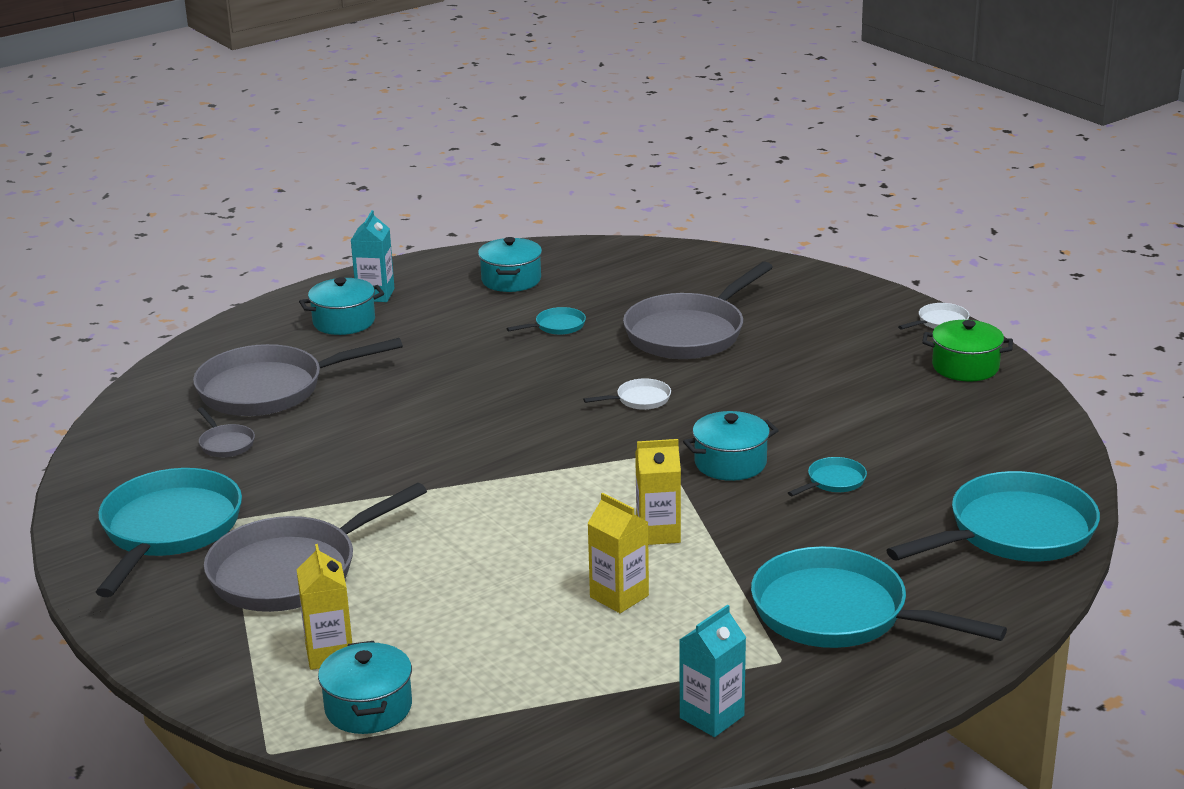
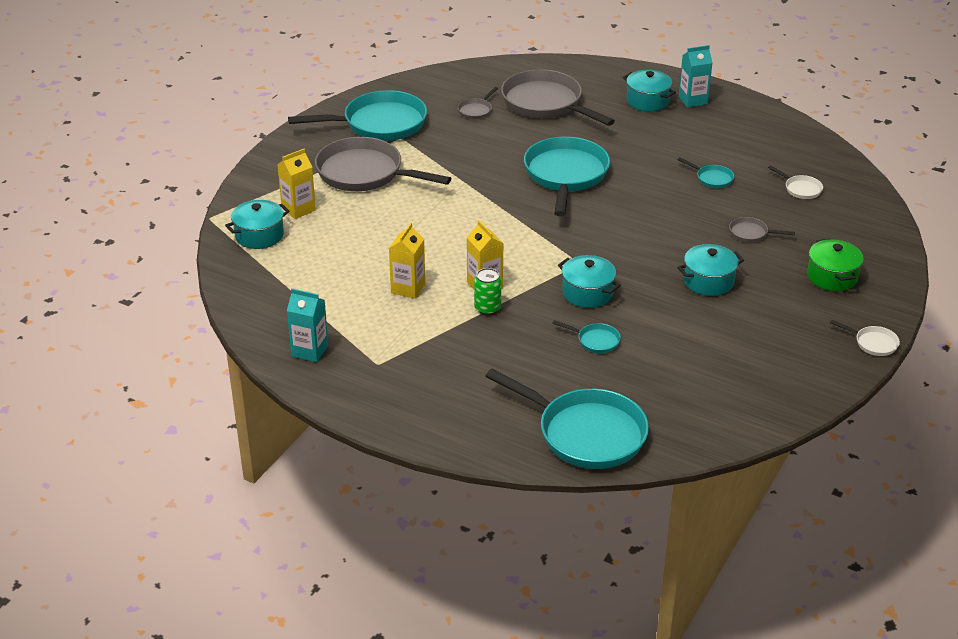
camera: 65 degrees right, 10 degrees up
(511, 280) = (761, 143): turquoise pot -> turquoise pot (708, 281)
(640, 399) = (641, 237): white pan -> white pan (801, 189)
(689, 333) = (751, 233): grey pan -> grey pan, size x0.42
(712, 543) = (487, 308): none -> green can
(839, 613) = (440, 376): turquoise pan -> turquoise pan (565, 175)
(965, 367) = (809, 369): green pot -> green pot (832, 277)

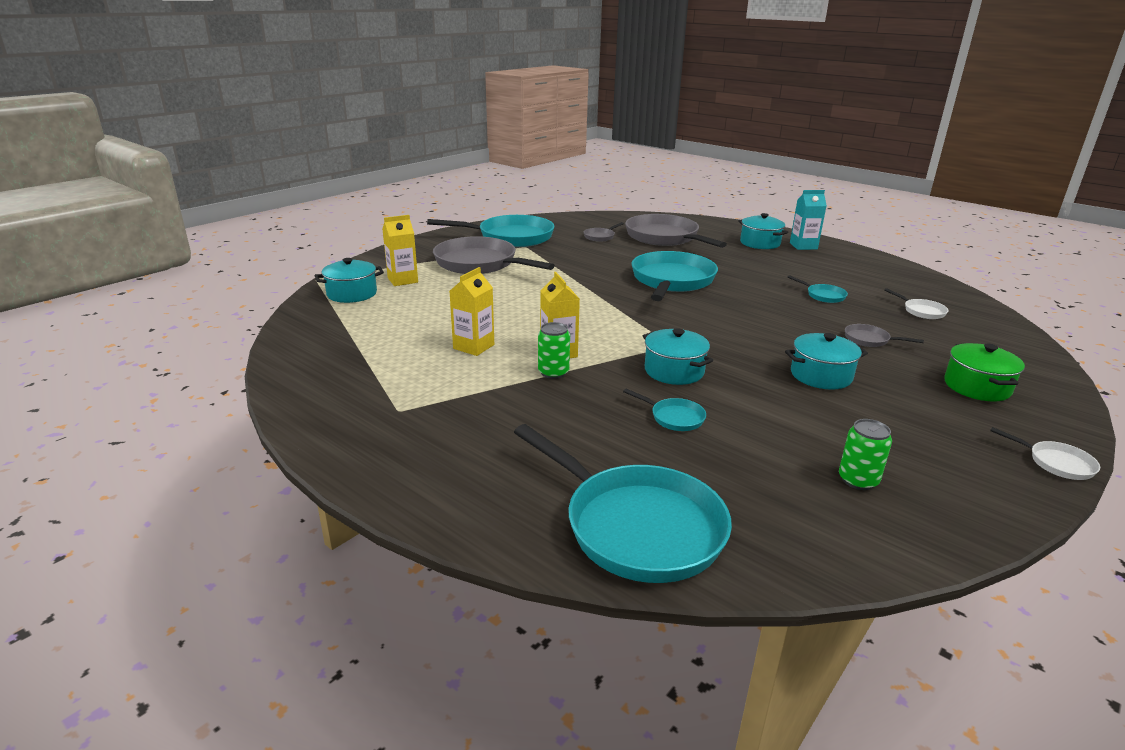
camera: 10 degrees right, 10 degrees down
(310, 351) = (330, 389): turquoise carton -> none
(733, 377) = (858, 480): none -> green can

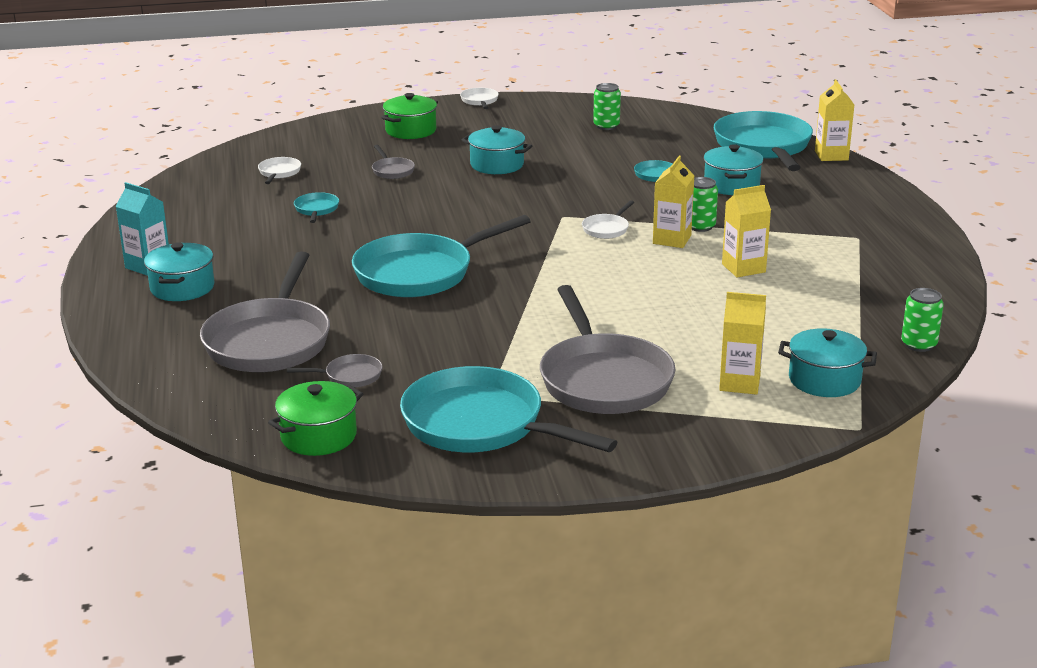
camera: 140 degrees left, 0 degrees up
(296, 330) = (918, 344): none -> green can
(532, 548) = (831, 155): none -> yellow carton
(569, 220) = (318, 436): none -> green pot
(620, 345) = (607, 229): none -> white pan
(674, 371) = (600, 199): turquoise pot -> turquoise pot (731, 185)

